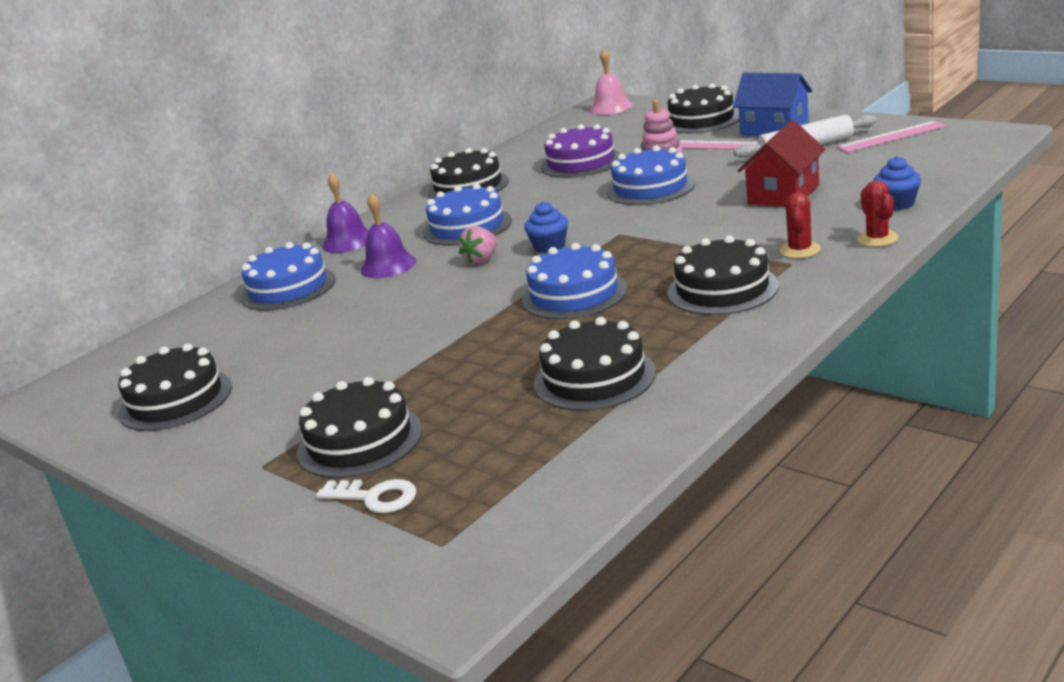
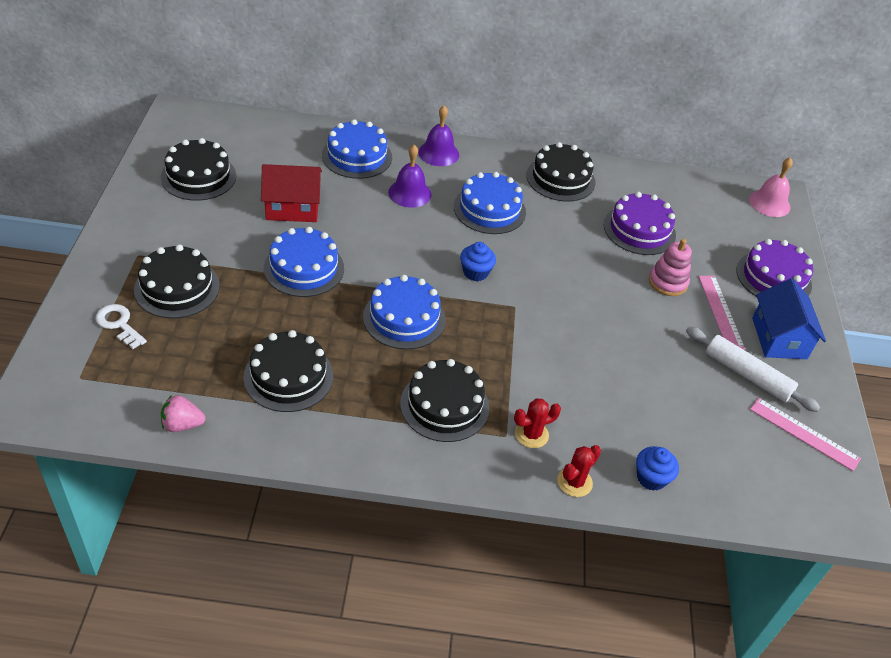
camera: 45 degrees right, 20 degrees up
(375, 497) = (119, 324): white key -> white key turned 150 degrees clockwise
(482, 259) = (439, 241): pink strawberry -> pink strawberry (182, 424)
(650, 188) = (609, 294): blue cake -> blue cake (304, 268)
(701, 120) = (773, 278): black cake -> purple cake
(783, 194) = (636, 390): red house -> red house (292, 208)

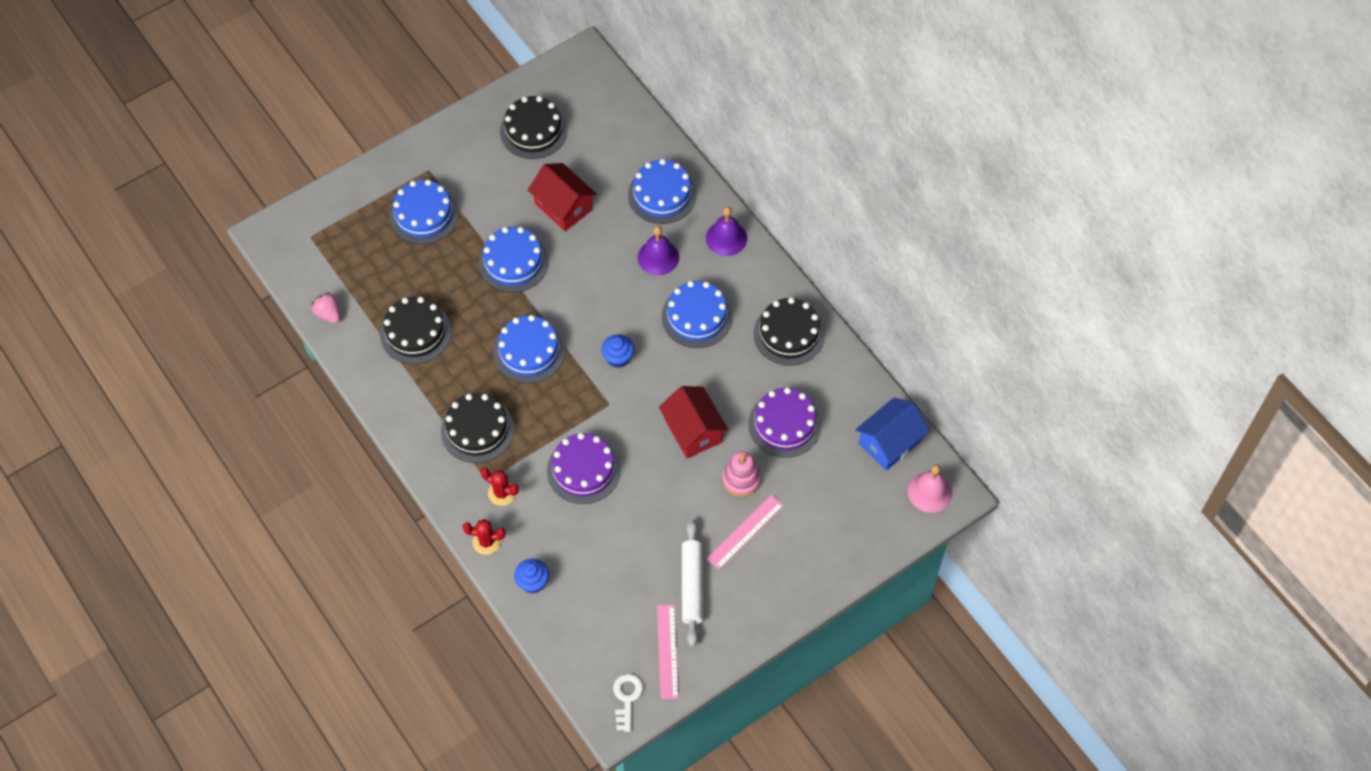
camera: 55 degrees right, 15 degrees up
(119, 324) = (365, 216): white key -> white key (627, 698)
(177, 288) = (424, 215): black cake -> blue cake
(594, 278) = (693, 431): none -> red house
(773, 278) = (828, 545): purple cake -> purple cake (583, 470)
(779, 338) = (756, 585): blue house -> blue house (889, 442)

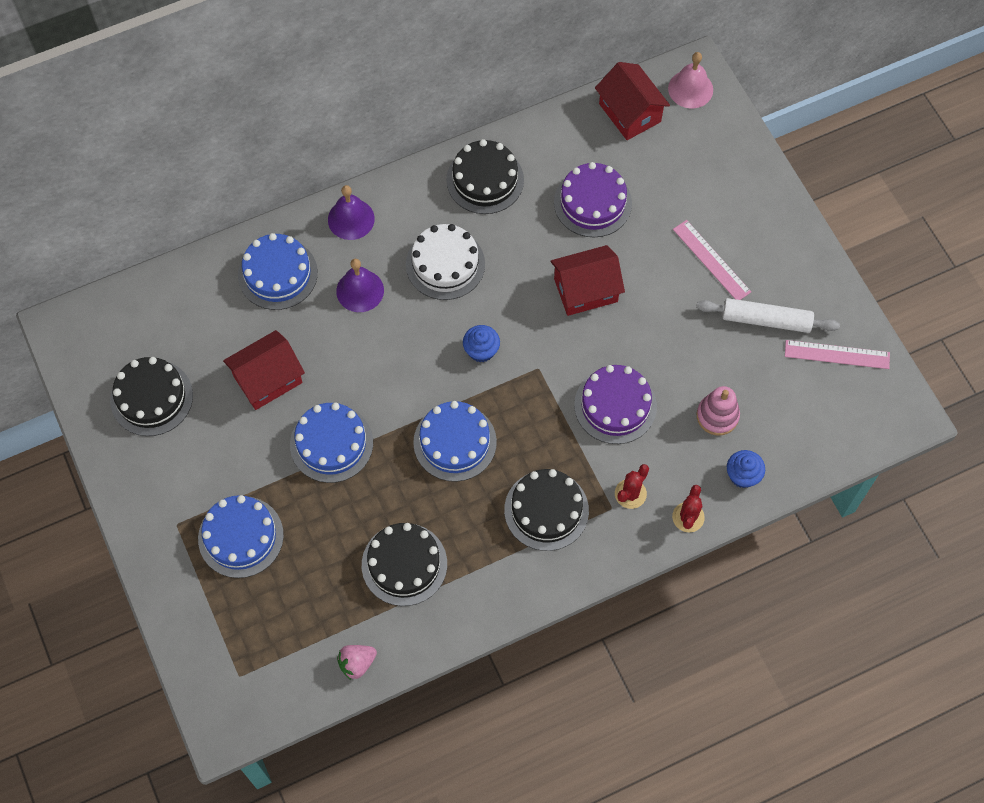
camera: 80 degrees left, 5 degrees up
(627, 698) = (884, 401): white key -> none
(697, 316) = (445, 264): blue cake -> white cake
(741, 479) = (650, 254): pink stacking toy -> pink stacking toy (717, 416)
(889, 442) = (629, 113): blue house -> red house

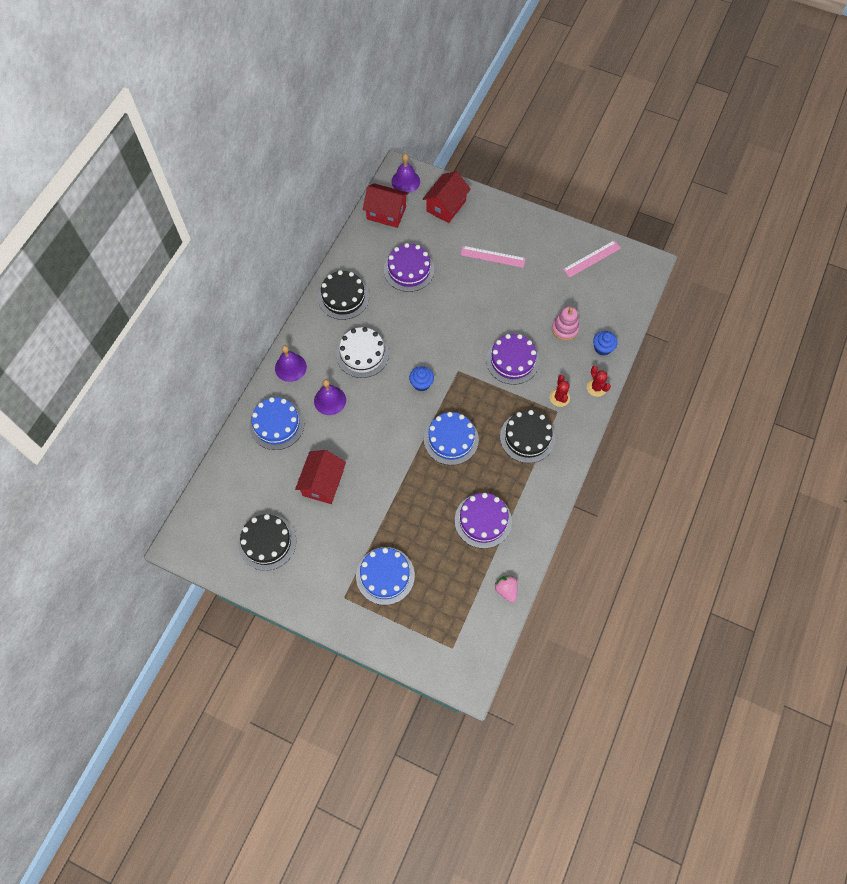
camera: 40 degrees left, 0 degrees up
(331, 443) = (388, 489): blue cake -> none
(357, 663) = (506, 590): pink strawberry -> pink strawberry turned 135 degrees clockwise
(404, 564) = (483, 520): black cake -> purple cake
(585, 290) = (445, 315): red house -> red house (446, 206)
(690, 89) = (405, 181): pink bell -> purple bell
(766, 320) = (544, 266): white rolling pin -> none

